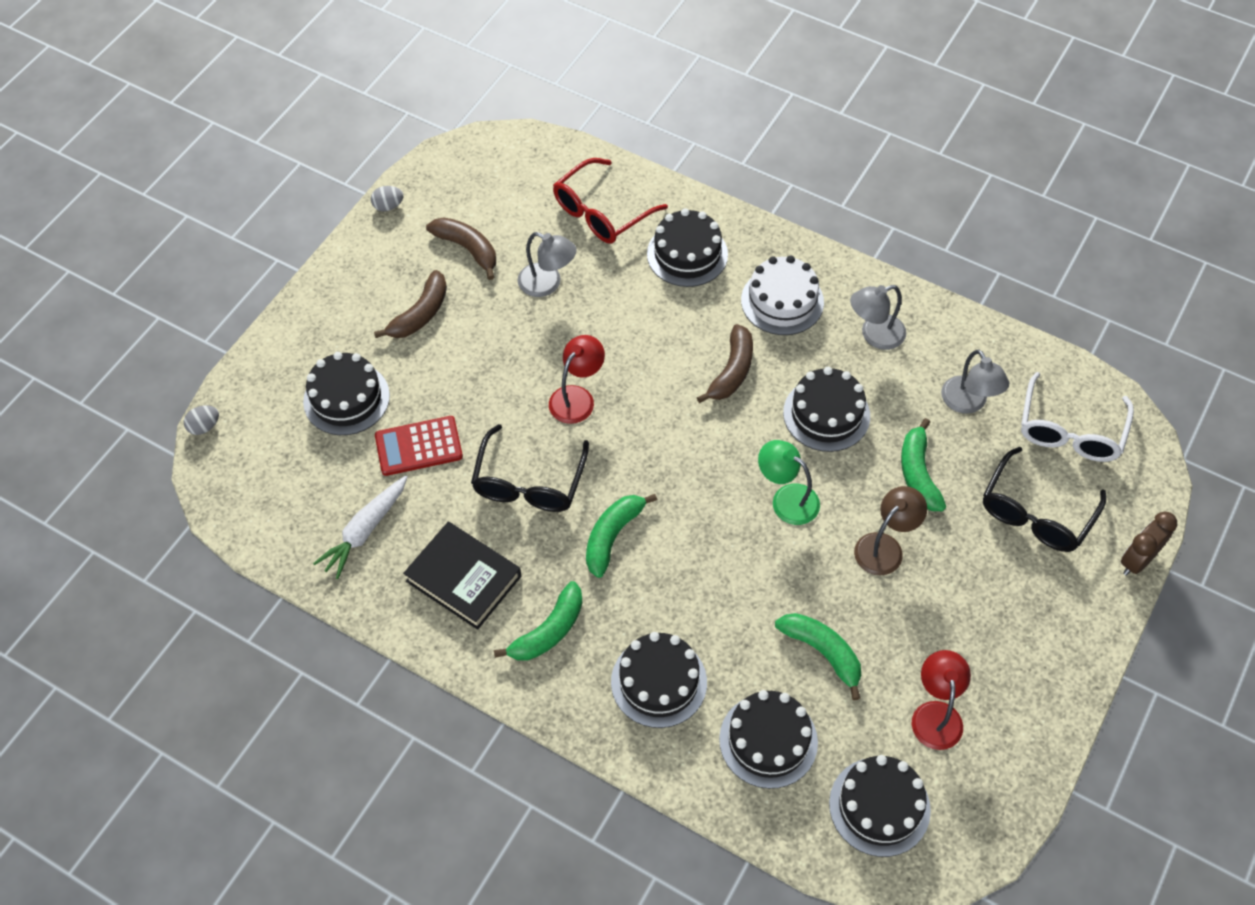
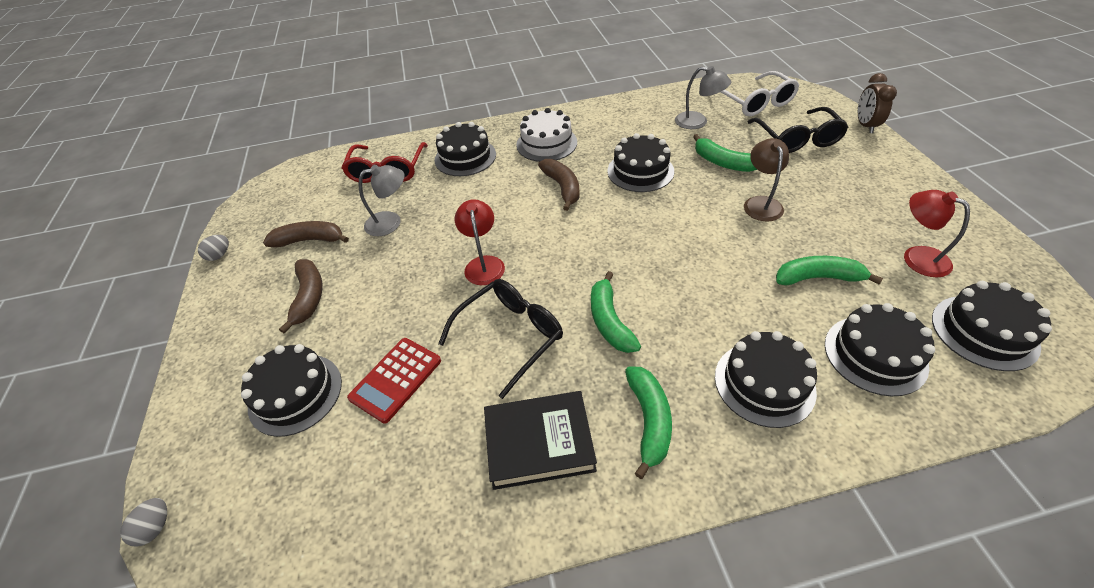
camera: 40 degrees left, 10 degrees down
(365, 531) = (412, 480): white carrot -> none
(529, 482) = (511, 336): black glasses -> black glasses turned 105 degrees counterclockwise
(787, 498) = (679, 221): green lamp -> none
(874, 335) = (613, 127): grey lamp -> none

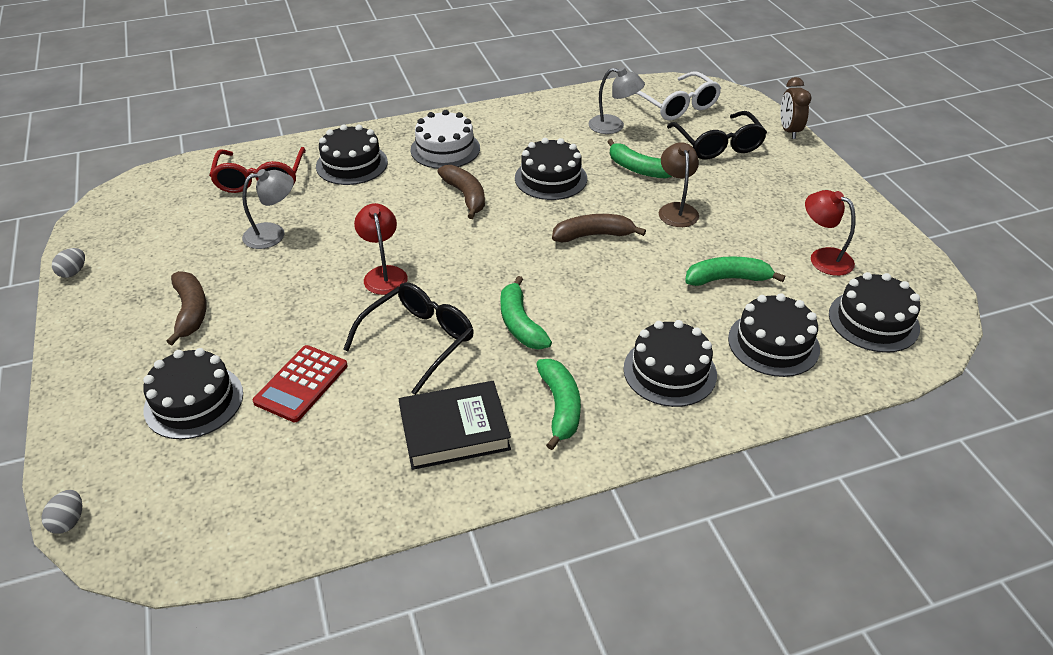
camera: 10 degrees left, 5 degrees down
(310, 240) = (180, 254): brown banana -> brown banana (593, 235)

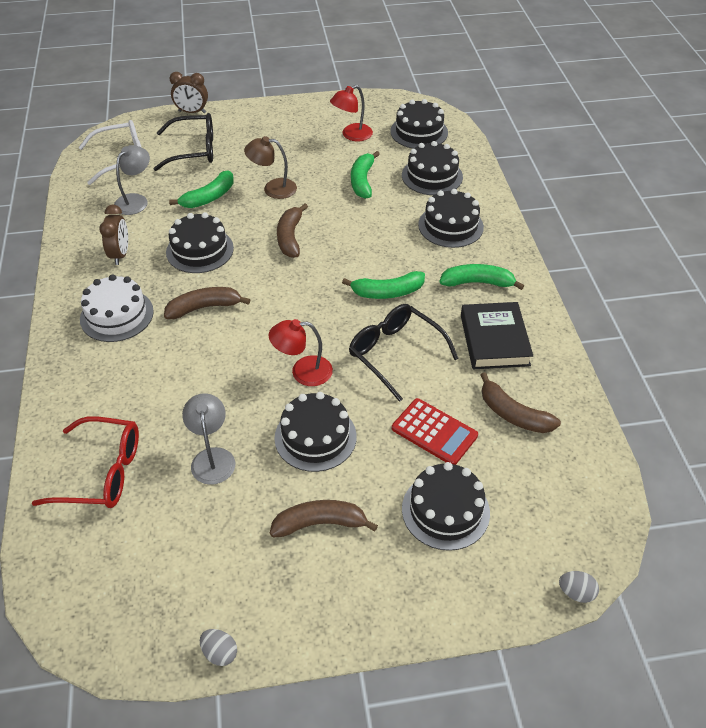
camera: 80 degrees left, 5 degrees up
(329, 454) = (513, 414): none -> brown banana
(352, 164) = (109, 390): black cake -> black cake (315, 437)
(529, 134) = (120, 254): none -> brown clock

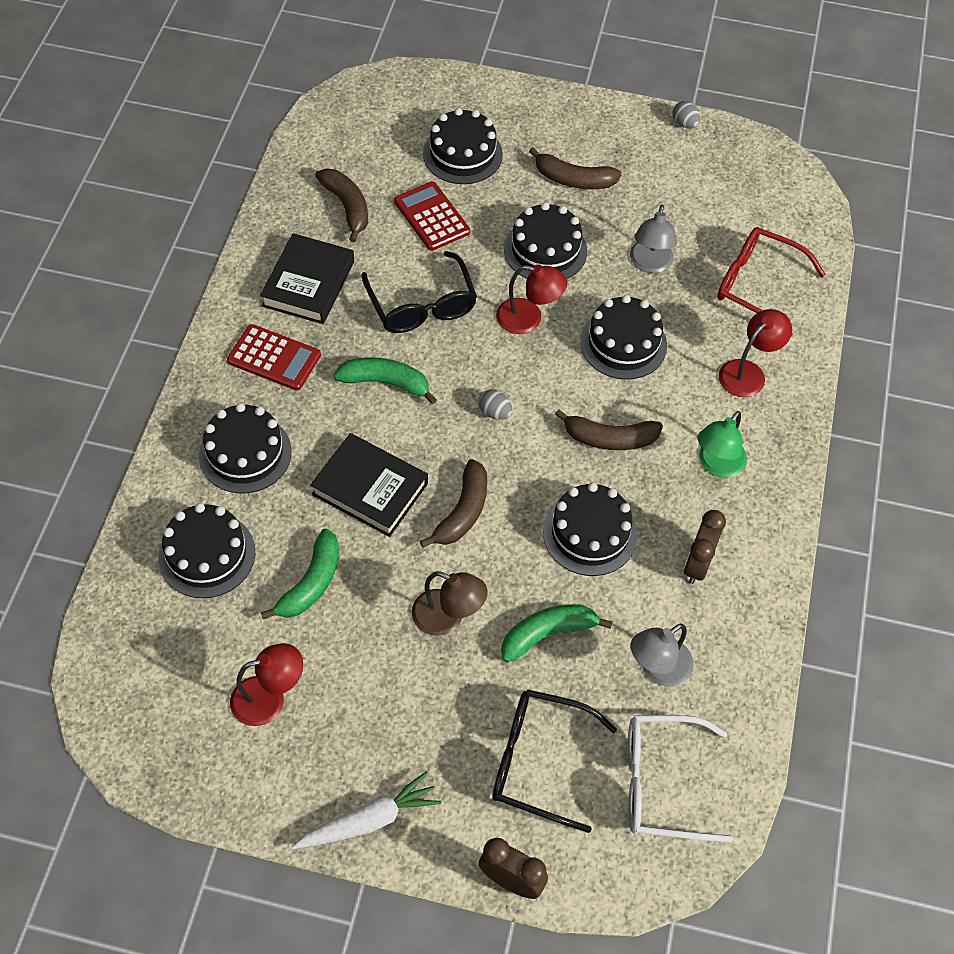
camera: 160 degrees left, 10 degrees up
(100, 389) = (748, 372): none -> red lamp
(117, 315) = (717, 465): white cake -> green lamp
(272, 112) = (369, 820): none -> white carrot
(358, 231) = (370, 489): none -> black book
(419, 132) = (159, 663): black cake -> black cake (623, 343)
(477, 282) = (274, 358): green banana -> red calculator
(576, 593) = (400, 72): grey egg -> grey egg (494, 412)

